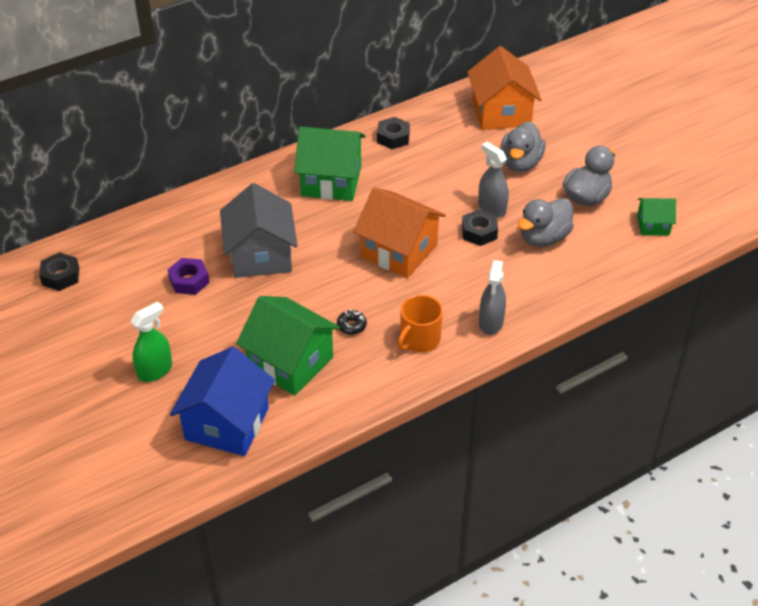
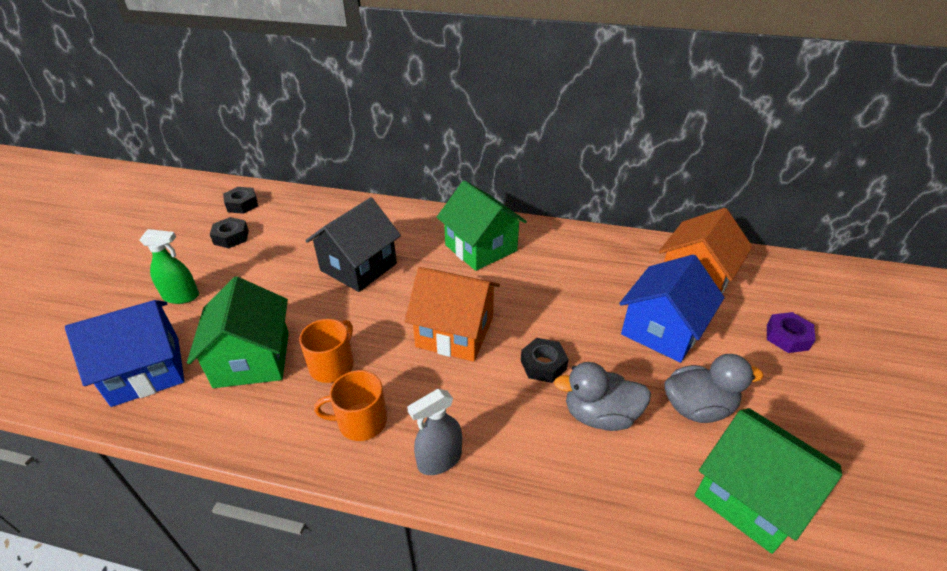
camera: 45 degrees right, 5 degrees down
(189, 281) = (294, 253): purple nut -> purple nut (787, 337)
(261, 255) = (358, 267): grey house -> black house
(351, 326) = (332, 365): black donut -> orange mug
(393, 137) = (571, 245): black nut -> black nut (231, 237)
(399, 251) = (454, 332): orange house -> orange house turned 60 degrees counterclockwise
(491, 208) = (583, 352): grey spray bottle -> none
(520, 163) = (662, 330): grey duck -> blue house
(653, 225) = (750, 496): green house -> green house, size x1.90

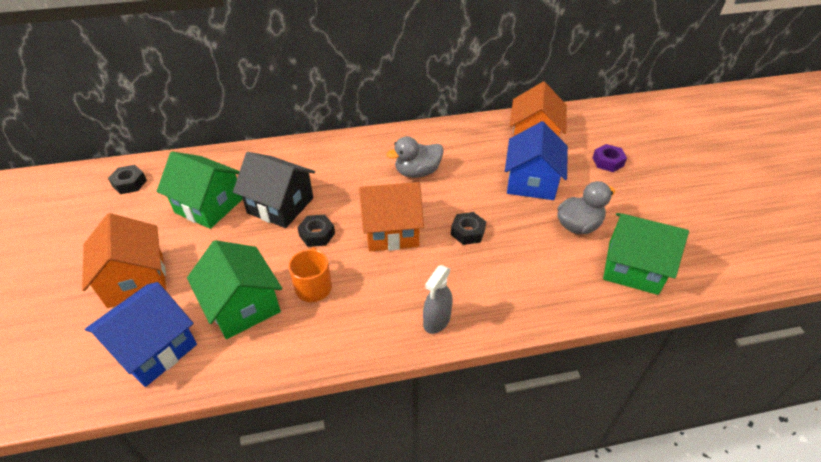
camera: 25 degrees left, 5 degrees up
(181, 296) = (136, 280): green spray bottle -> orange house
(231, 237) = (142, 215): black nut -> black nut (317, 234)
(358, 267) = (280, 205): black house -> black house turned 75 degrees counterclockwise
(361, 421) = (364, 317): orange mug -> none
(481, 248) = (370, 160): green house -> green house (209, 206)
(600, 415) = (523, 252): grey duck -> grey duck (417, 172)

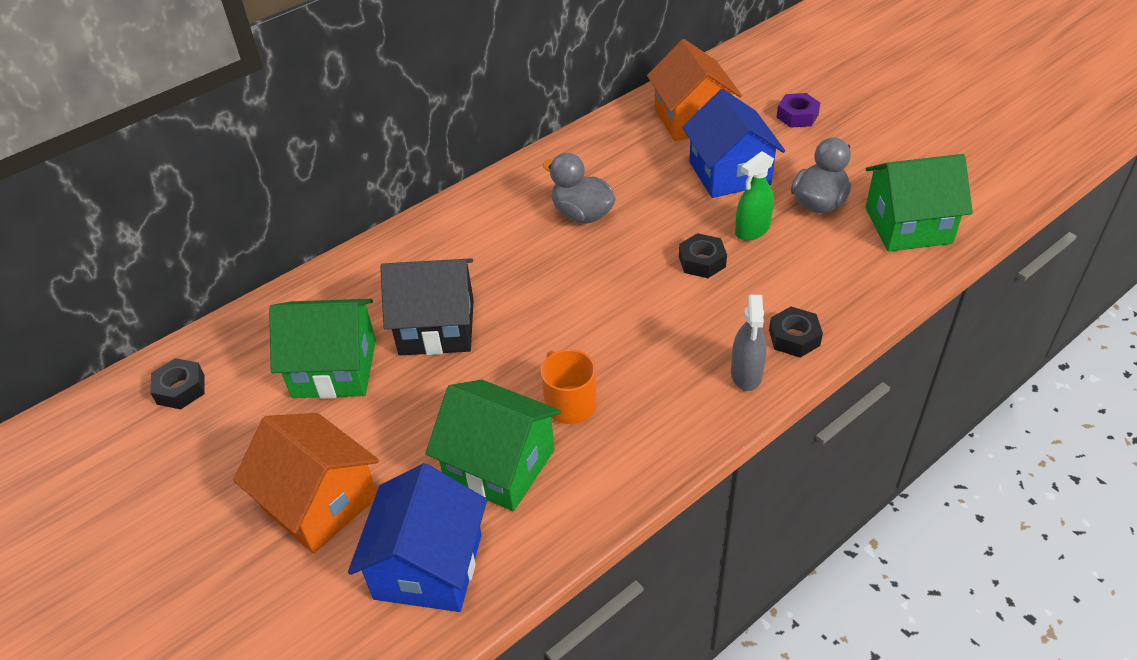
camera: 25 degrees left, 0 degrees up
(317, 234) = (518, 341): black nut -> black nut (794, 337)
(391, 230) = (609, 298): orange house -> none
(417, 172) = (582, 214): grey duck -> grey duck turned 90 degrees clockwise
(517, 225) = (752, 230): none -> green spray bottle

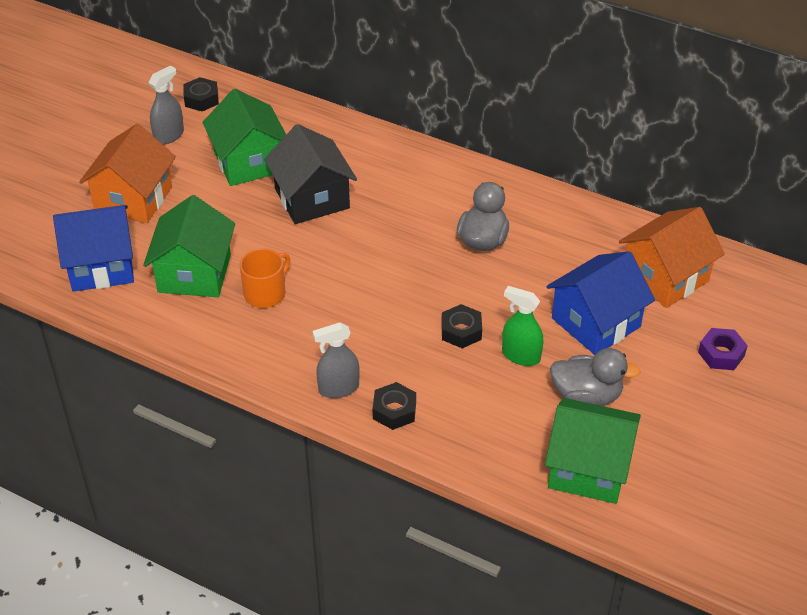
camera: 65 degrees right, 0 degrees up
(224, 438) = (169, 135): none -> grey spray bottle
(908, 225) = (588, 468): green house -> green house turned 45 degrees counterclockwise

